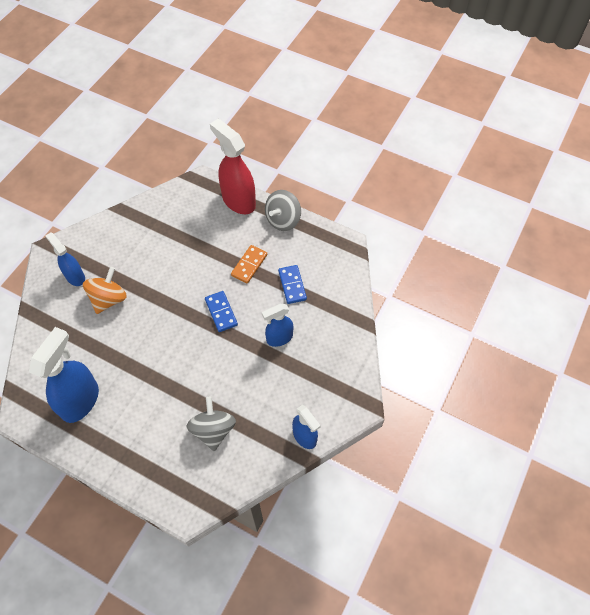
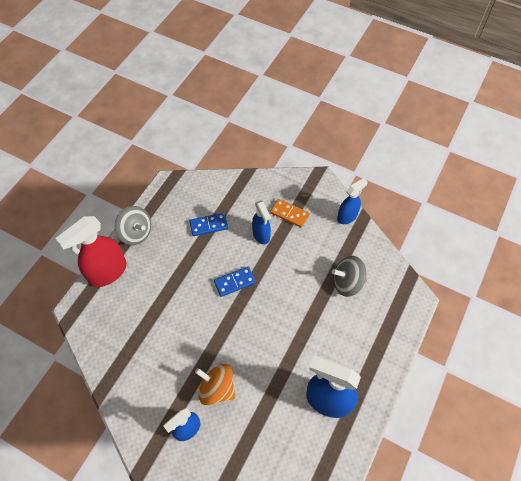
camera: 90 degrees left, 0 degrees up
(249, 265) = (184, 260): orange domino -> orange domino (289, 214)

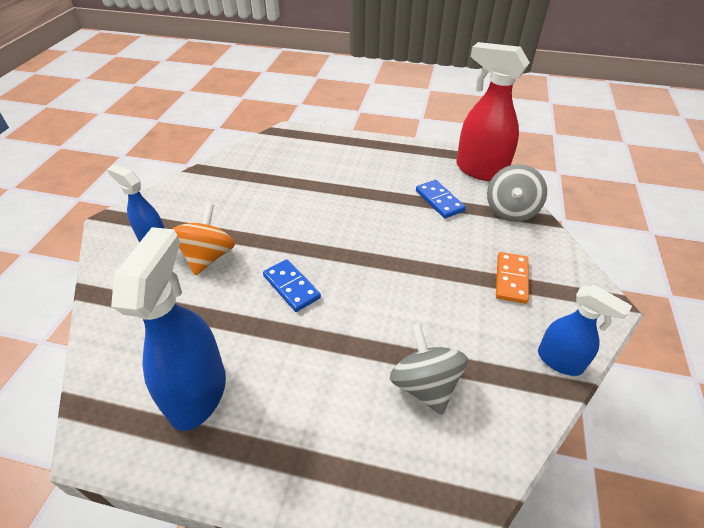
camera: 75 degrees right, 15 degrees down
(107, 272) = (337, 141): red spray bottle -> red spray bottle (480, 170)
(136, 233) = (395, 148): grey spinning top -> grey spinning top (511, 210)
(234, 282) = (366, 242): blue domino -> blue domino (291, 287)
(261, 235) = (454, 254): blue spray bottle -> none

